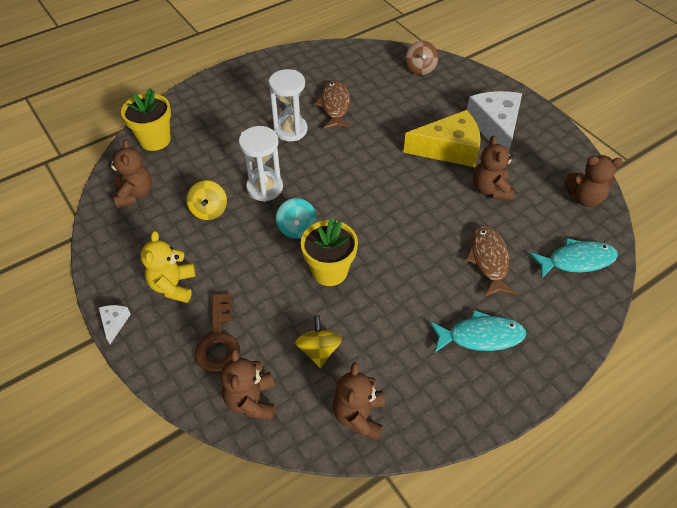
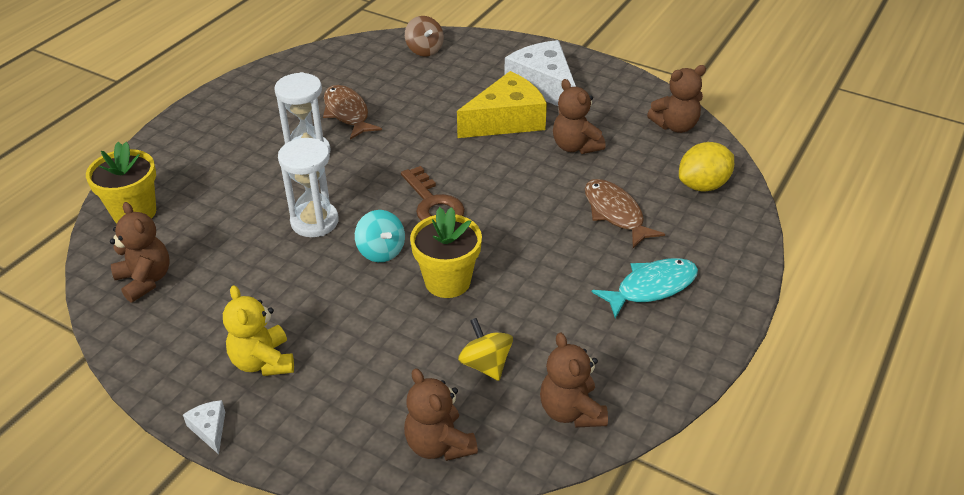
camera: 25 degrees left, 10 degrees down
(209, 210) = (258, 267): yellow spinning top -> none
(218, 340) = (358, 397): brown key -> brown key (433, 204)
(576, 260) = (703, 185): turquoise fish -> yellow lemon

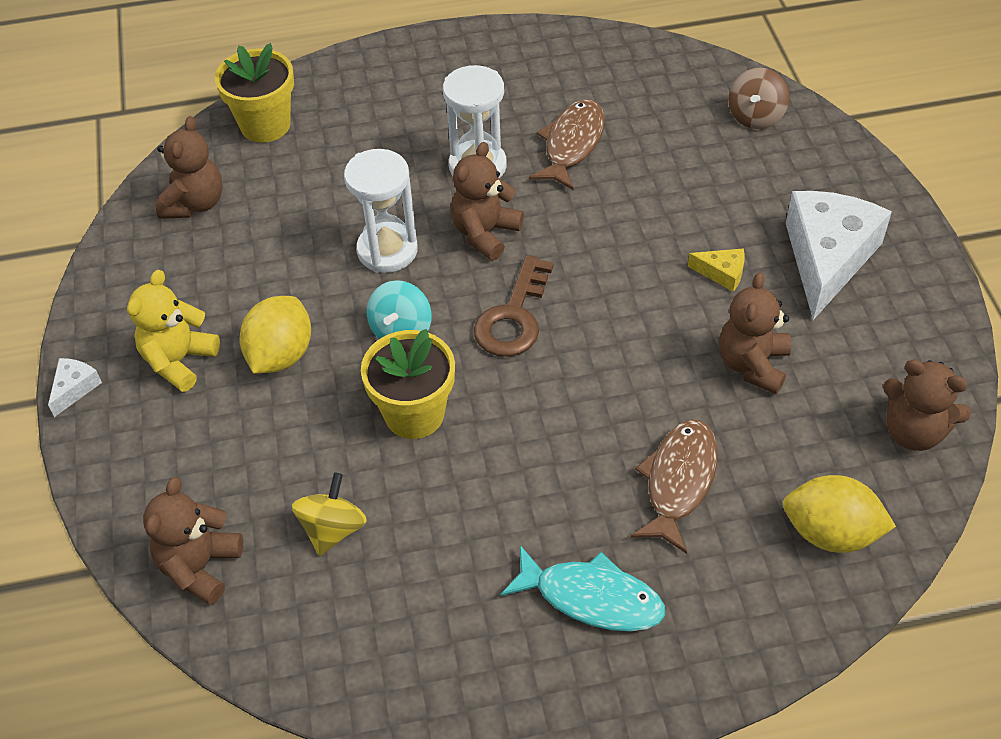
camera: 50 degrees right, 10 degrees up
(326, 312) = (280, 355): none -> yellow lemon
(506, 120) = (722, 273): yellow cheese -> yellow cheese, size x0.42
(571, 411) = (338, 646): brown teddy bear -> brown teddy bear (485, 233)

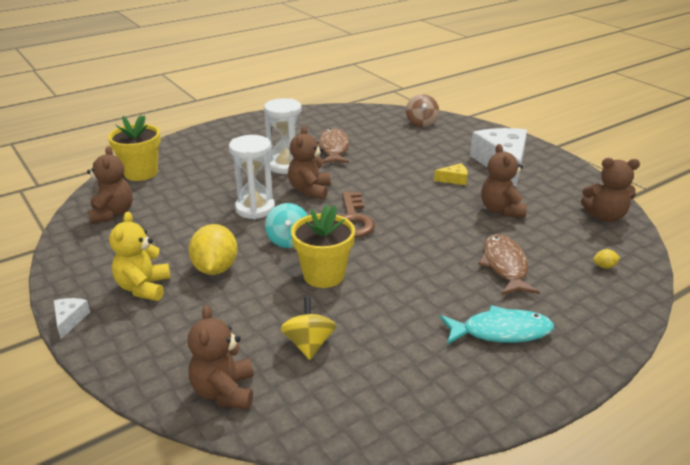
camera: 25 degrees left, 20 degrees down
(830, 533) = (604, 266): yellow lemon -> yellow lemon, size x0.41

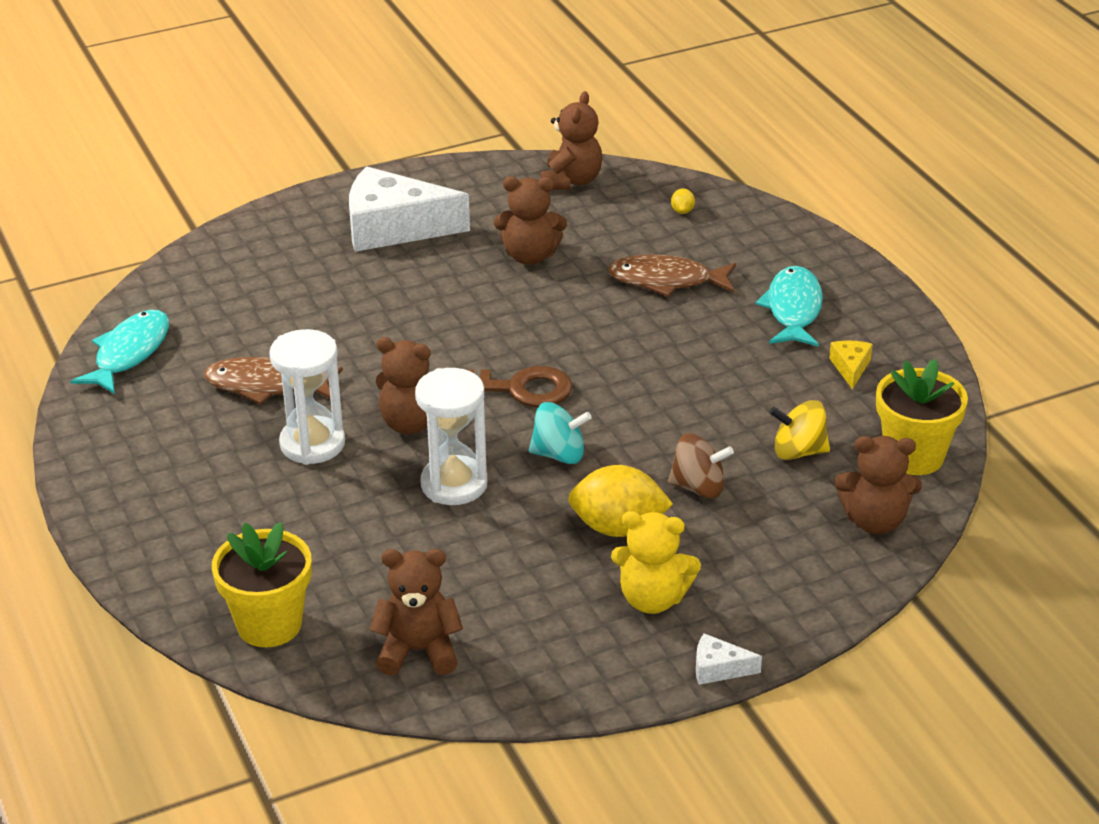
camera: 80 degrees left, 5 degrees up
(324, 275) = (656, 428): yellow flower pot -> yellow flower pot (914, 456)
(349, 115) = (129, 353): none -> turquoise fish
(421, 123) = (206, 278): brown spinning top -> brown spinning top (698, 487)
(454, 179) = (428, 279): yellow cheese -> yellow cheese (850, 368)

